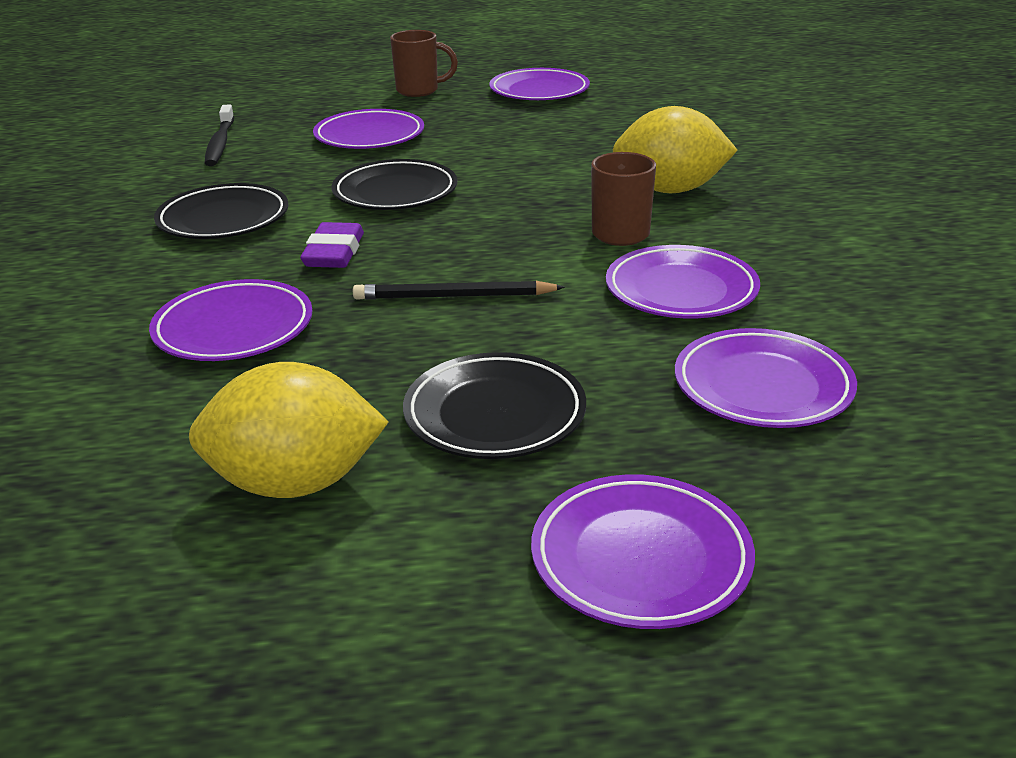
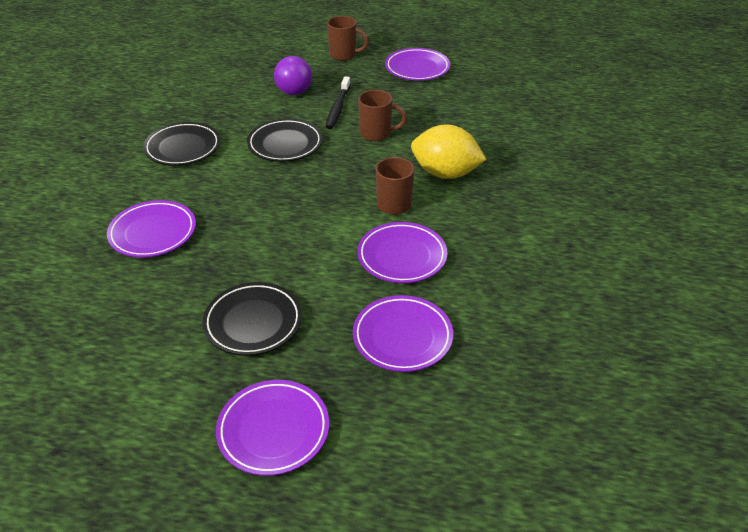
camera: 15 degrees right, 10 degrees up
(220, 143) = (207, 83): black toothbrush -> black toothbrush (338, 108)
(295, 483) = (137, 343): yellow lemon -> none
(334, 253) = (229, 187): purple eraser -> none
(369, 136) = (294, 92): purple plate -> purple ball
(454, 297) = (275, 234): black pencil -> none
(532, 163) = (377, 134): none -> brown mug

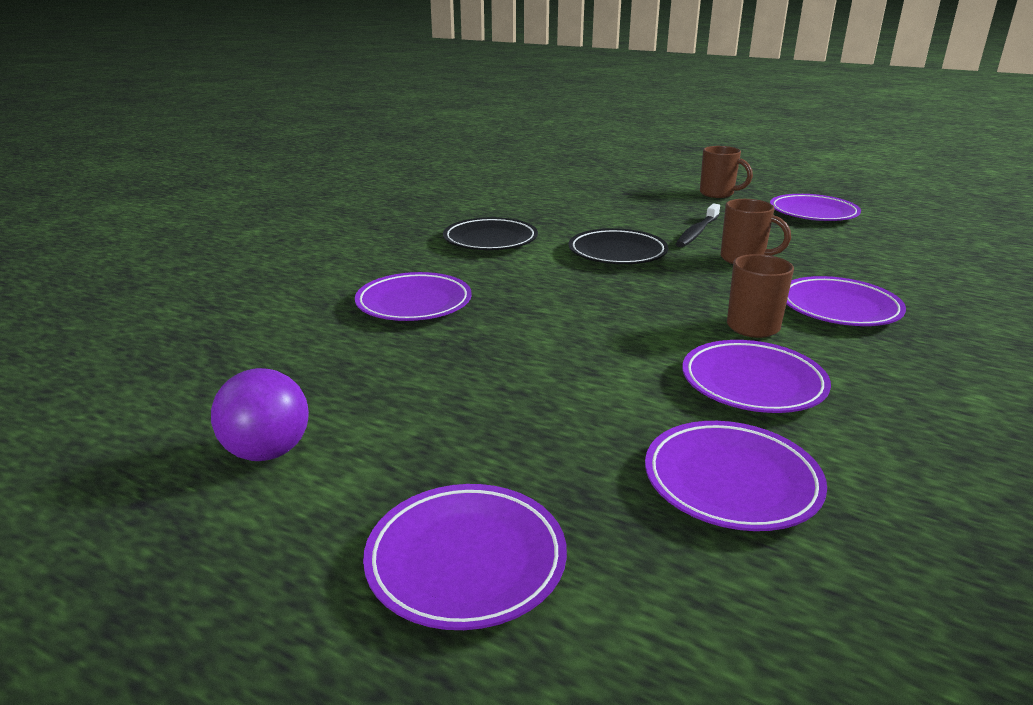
camera: 20 degrees right, 15 degrees down
(253, 322) = (498, 414): black plate -> none
(294, 92) = (645, 214): purple ball -> purple ball (267, 452)
(445, 173) = (839, 308): yellow lemon -> purple plate

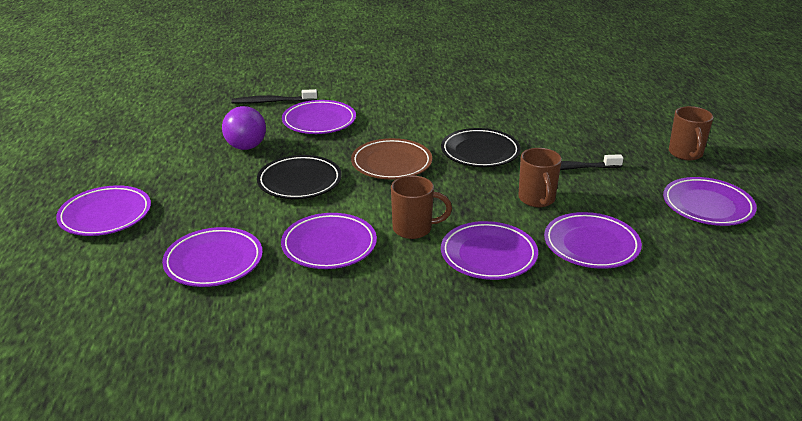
camera: 55 degrees right, 5 degrees up
(267, 452) = (145, 148): purple ball -> purple ball (246, 147)
(301, 315) = (272, 102): none -> black toothbrush
(490, 240) = (441, 108): black plate -> black plate (299, 182)
(586, 296) = (391, 163): none -> brown plate
(849, 265) = (591, 245): none -> purple plate

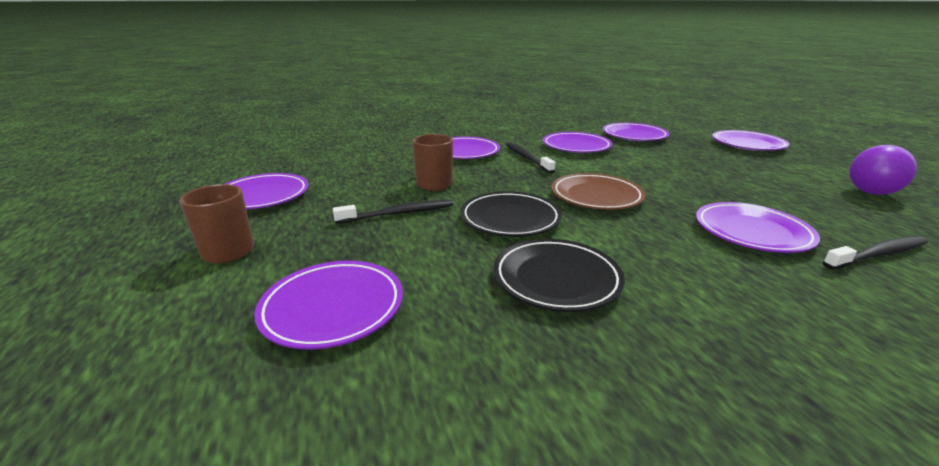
camera: 165 degrees right, 5 degrees down
(246, 147) = (764, 194): purple ball -> purple ball (871, 192)
(299, 182) = (657, 174): black plate -> black plate (556, 279)
(414, 229) = (527, 158): brown mug -> black toothbrush
(591, 245) = (388, 163): purple plate -> purple plate (333, 308)

